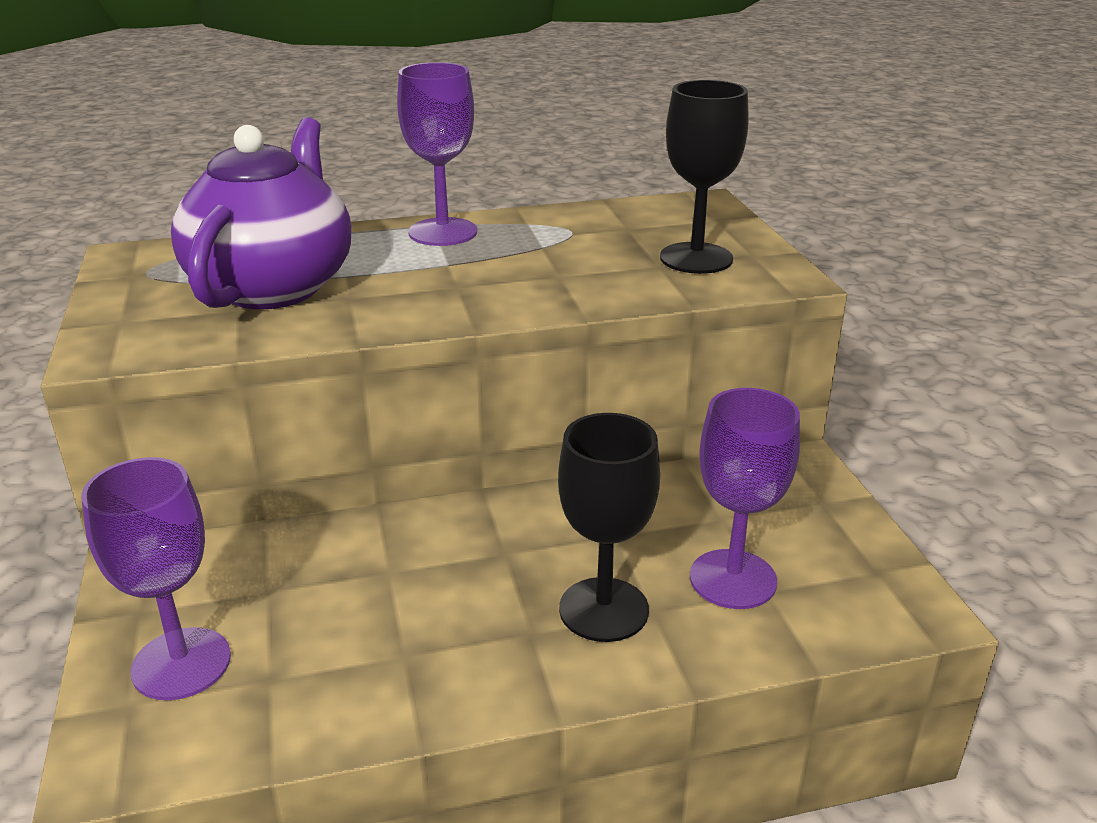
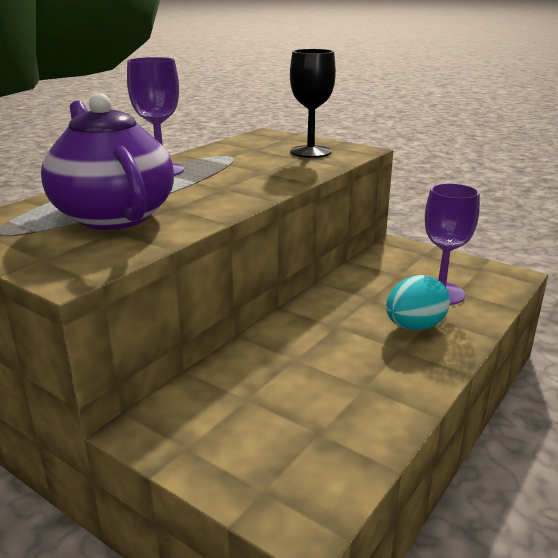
camera: 40 degrees left, 5 degrees down
(181, 663) = (259, 455): purple goblet -> none
(603, 609) = (414, 327): black goblet -> turquoise egg

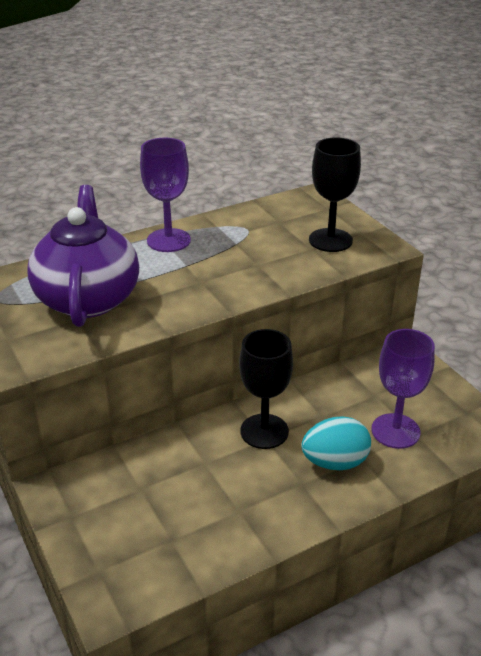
camera: 25 degrees right, 10 degrees up
(329, 321) = (264, 431): none -> black goblet

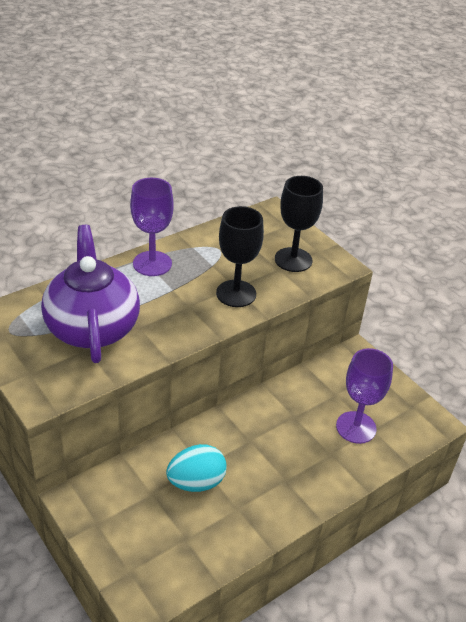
camera: 10 degrees left, 5 degrees up
(264, 431) = (248, 433): black goblet -> black goblet (236, 293)
(335, 462) = (310, 459): turquoise egg -> turquoise egg (196, 482)

